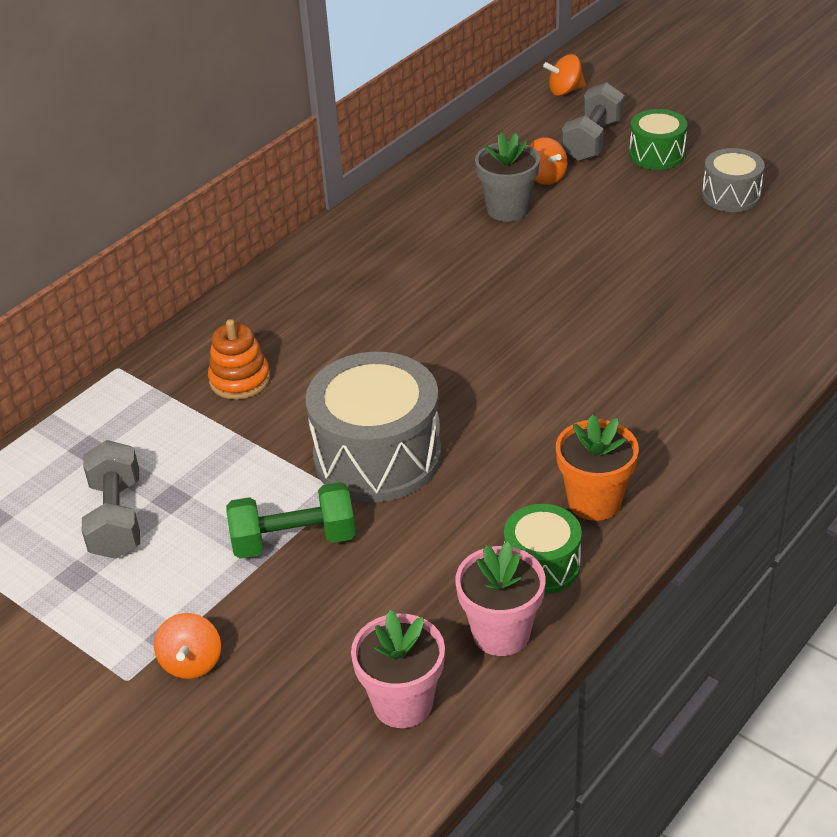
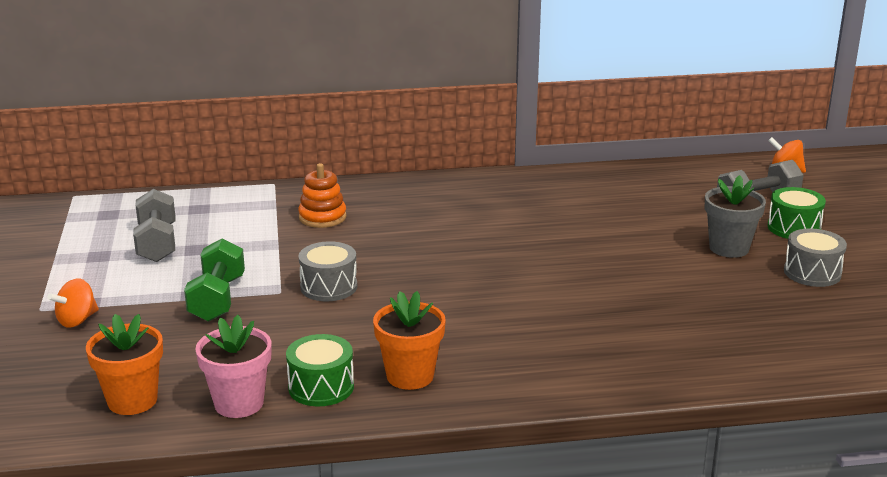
camera: 40 degrees right, 15 degrees down
(116, 518) = (157, 243): grey dumbbell -> grey dumbbell turned 45 degrees counterclockwise
(294, 540) = (217, 299): green dumbbell -> green dumbbell turned 60 degrees clockwise
(377, 456) = (329, 287): grey drum -> grey drum, size x0.55
(402, 703) = (132, 400): pink flower pot -> orange flower pot
(507, 209) = (629, 211): grey flower pot -> grey flower pot (729, 248)
(545, 177) = (686, 207): orange spinning top -> none

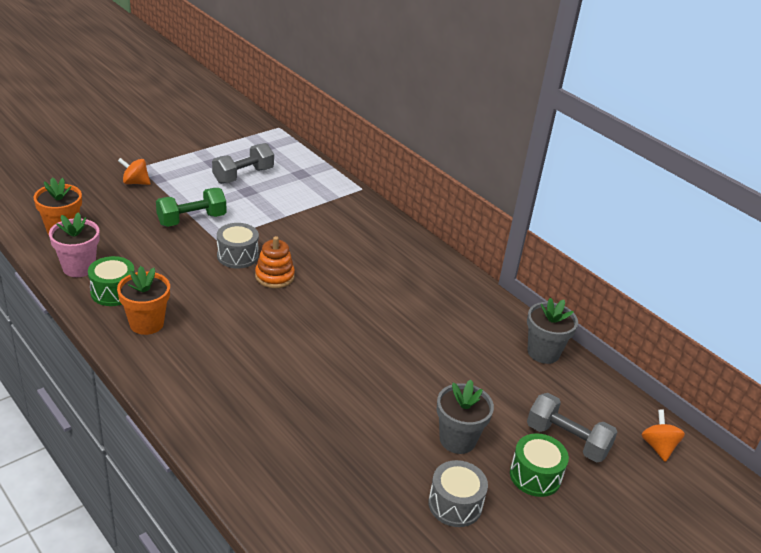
camera: 55 degrees right, 10 degrees up
(322, 217) = (330, 223): orange stacking toy -> orange stacking toy (274, 276)
(634, 176) = (543, 352): none -> grey flower pot

